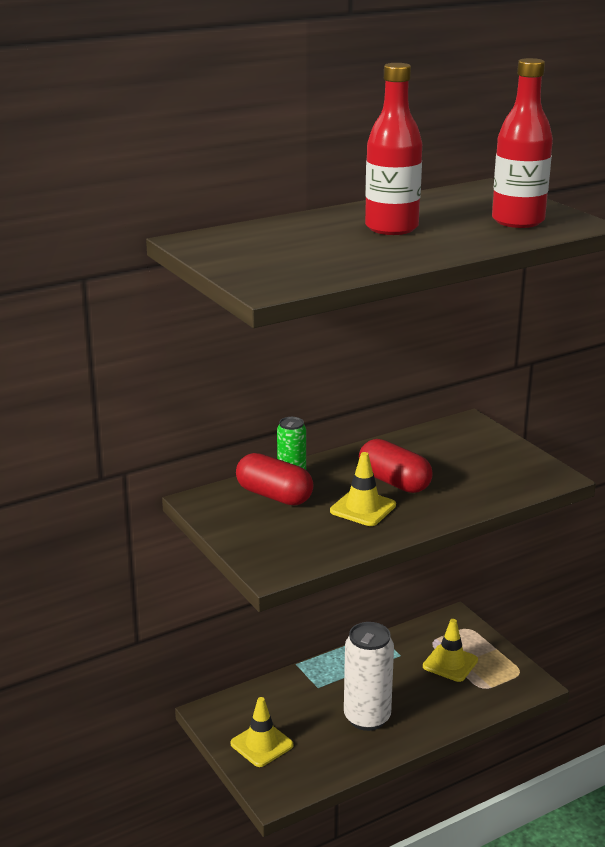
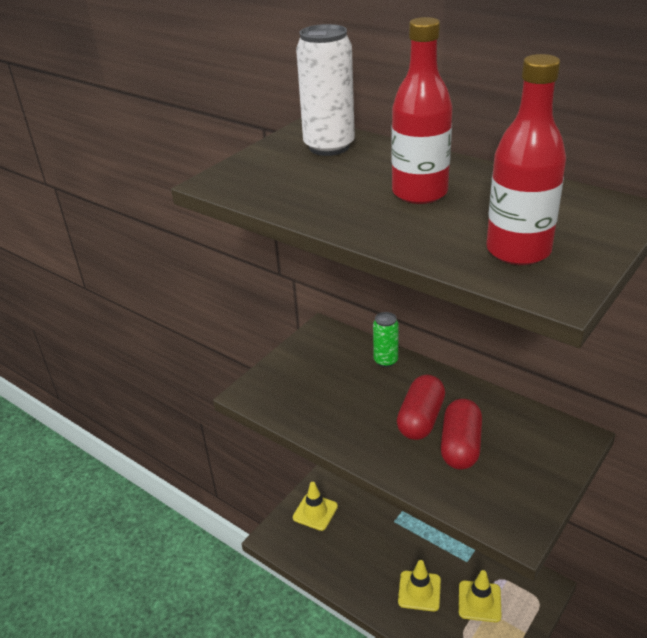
camera: 70 degrees right, 10 degrees up
(274, 496) = (352, 361): red capsule -> red capsule (460, 446)
(363, 508) = (364, 413): yellow traffic cone -> yellow traffic cone (419, 591)
(367, 718) = (376, 564): white can -> white can (329, 147)

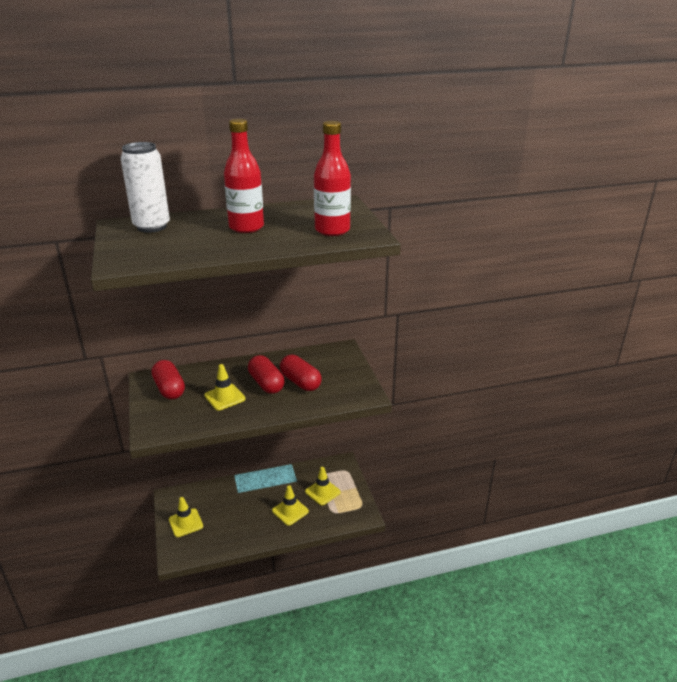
camera: 55 degrees left, 5 degrees down
(324, 356) = (169, 389): none -> red capsule
(359, 404) = (224, 397): none -> yellow traffic cone
(385, 361) = (209, 371): green can -> none

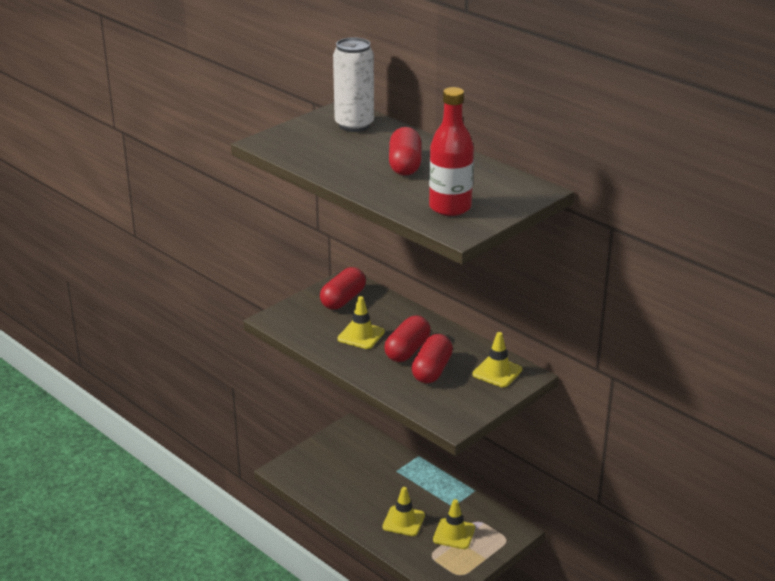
camera: 60 degrees right, 0 degrees up
(186, 523) = (326, 456): yellow traffic cone -> yellow traffic cone (497, 372)
(246, 227) = (405, 165): red bottle -> red capsule

